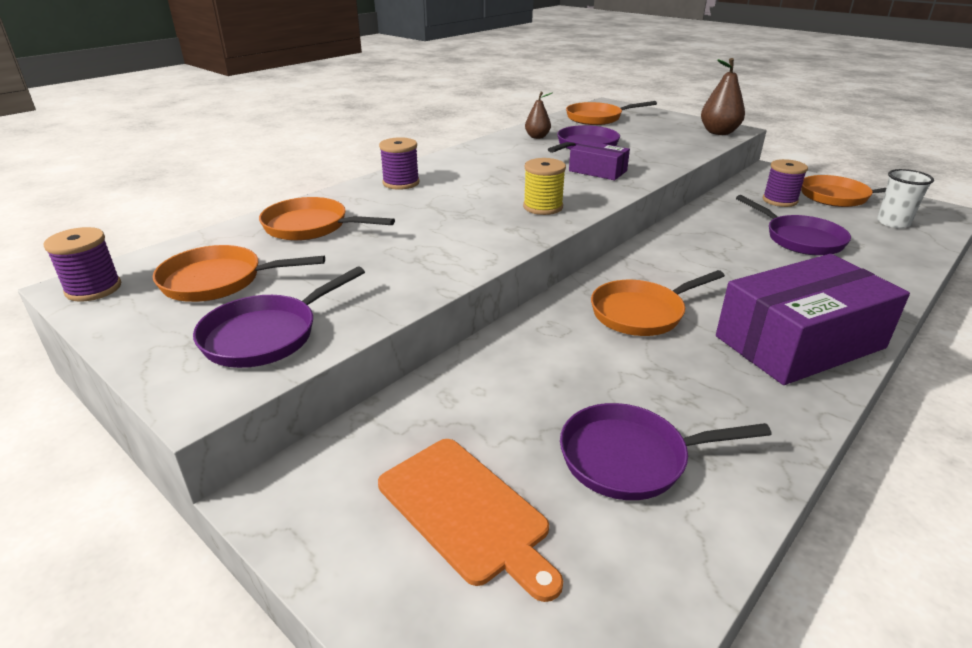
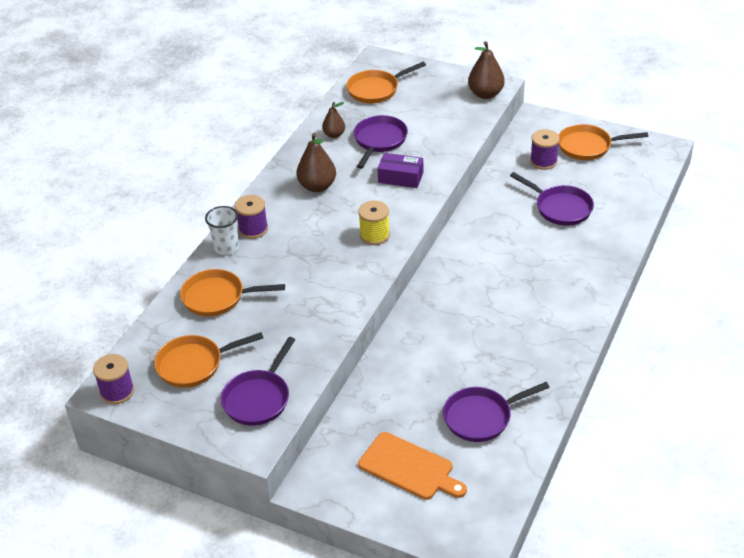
camera: 15 degrees left, 10 degrees up
(496, 165) = (317, 186): none -> brown pear
(641, 313) = (464, 310): orange pan -> none
(799, 342) = (563, 312): purple box -> none
(893, 222) = (626, 172): white cup -> white cup (226, 247)

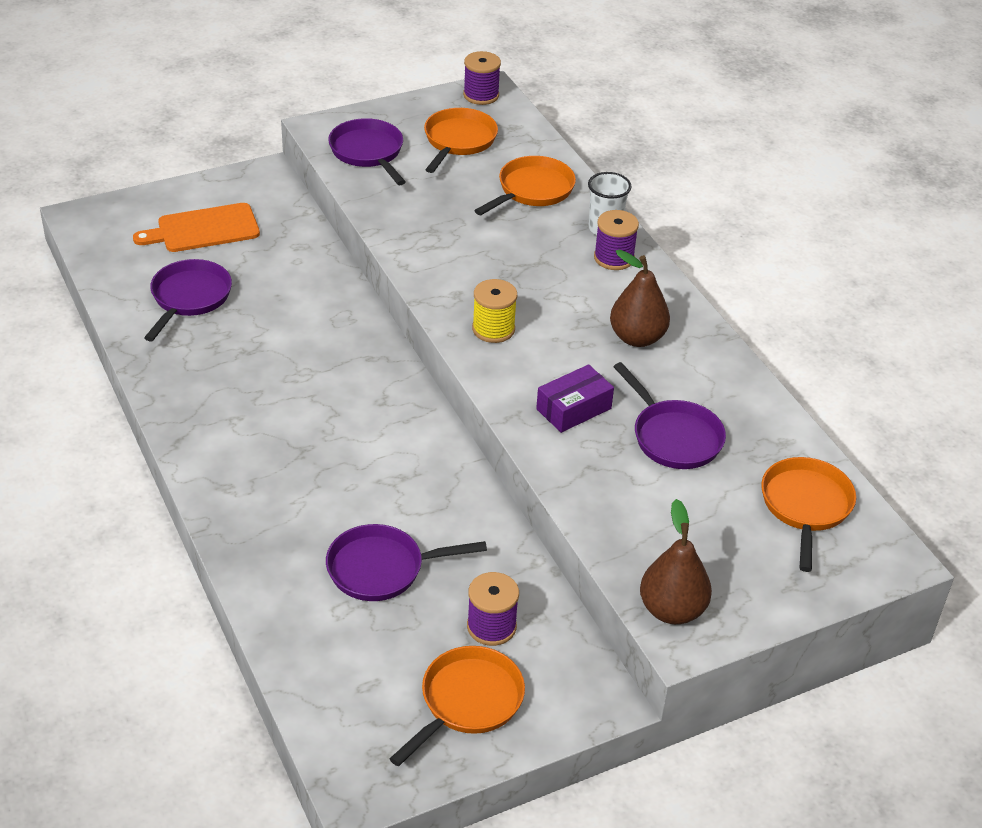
camera: 125 degrees right, 0 degrees up
(334, 134) = (733, 408): brown pear -> none

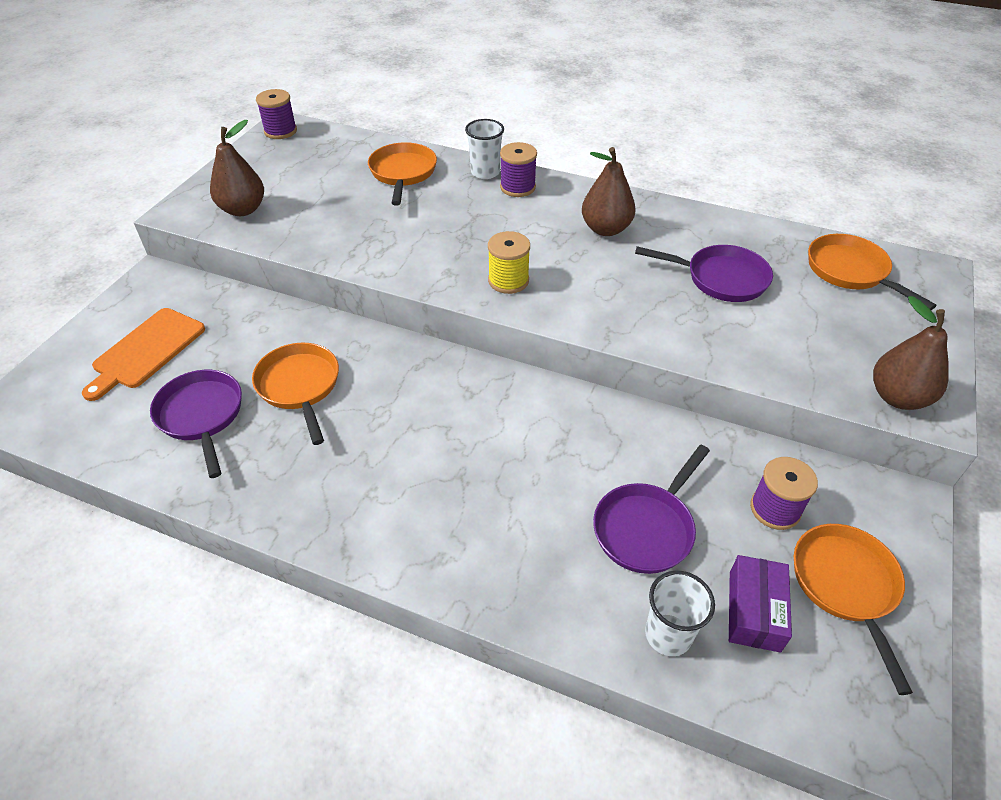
camera: 40 degrees left, 5 degrees up
(307, 632) = (668, 634): none -> white cup
(368, 152) = (243, 209): purple pan -> brown pear
(458, 141) = (304, 168): orange pan -> orange pan (300, 386)
(573, 409) = (638, 301): purple box -> purple box (754, 611)

